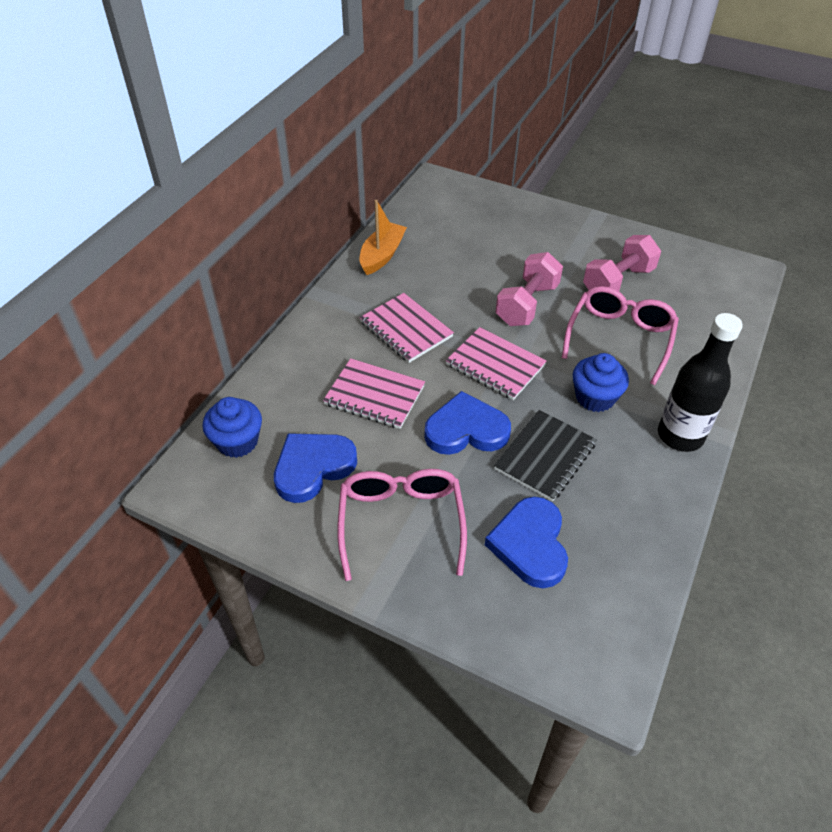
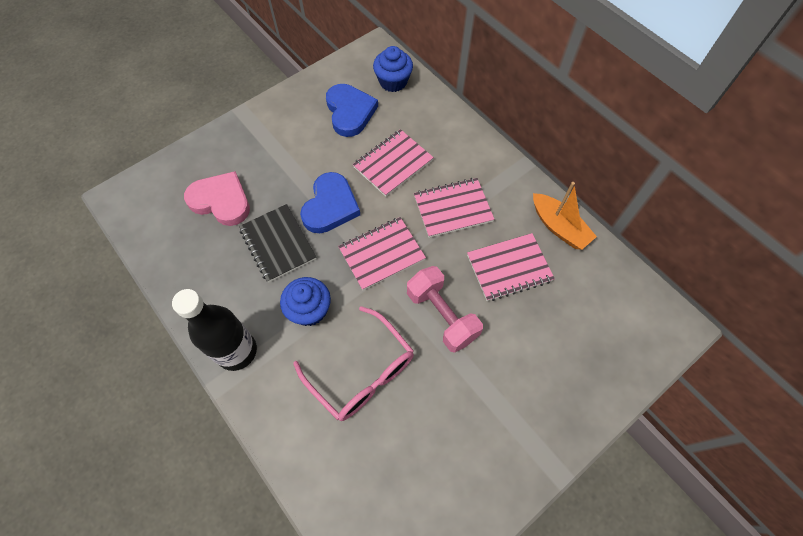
camera: 115 degrees right, 15 degrees up
(401, 522) = (282, 142): pink glasses -> none
(448, 276) = (509, 268): none -> pink notebook
(530, 544) = (221, 201): blue heart -> pink heart
(618, 282) = (437, 421): pink dumbbell -> none

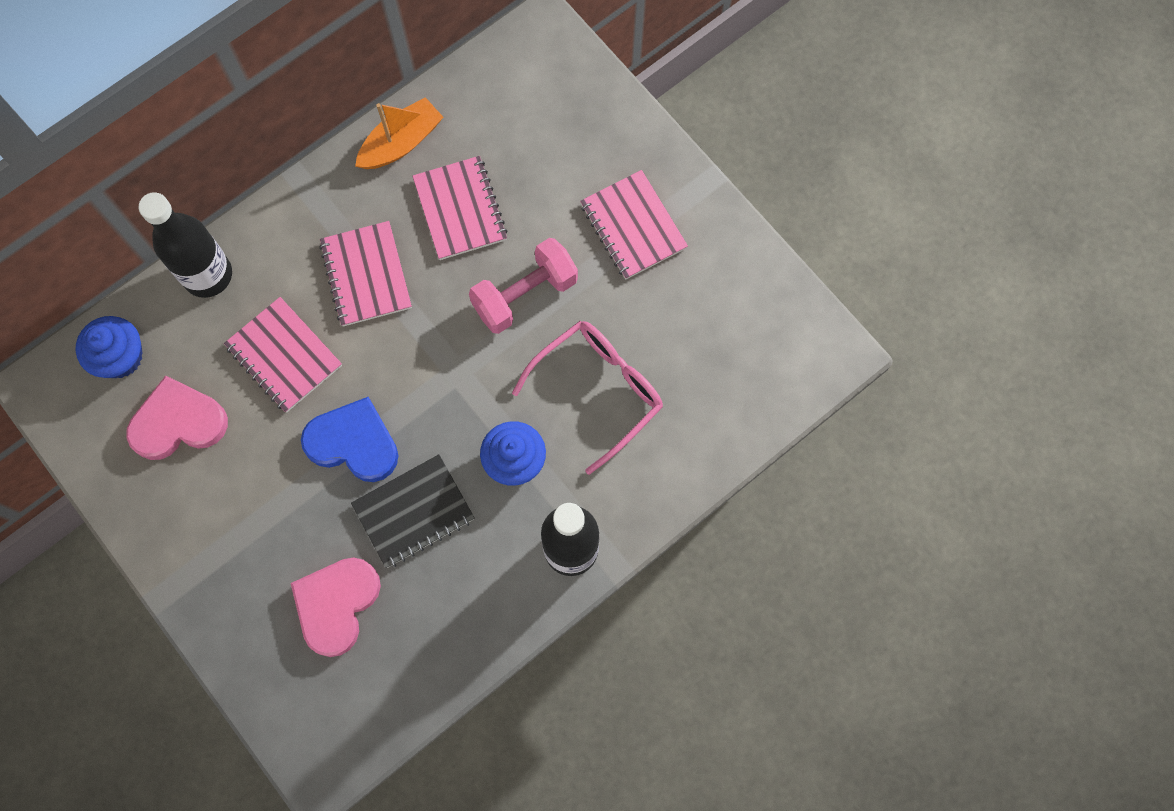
camera: 90 degrees left, 10 degrees up
(350, 112) = (178, 422): blue heart -> pink heart
(382, 254) = (435, 370): pink notebook -> pink notebook (633, 226)
(448, 120) = (208, 275): none -> black bottle

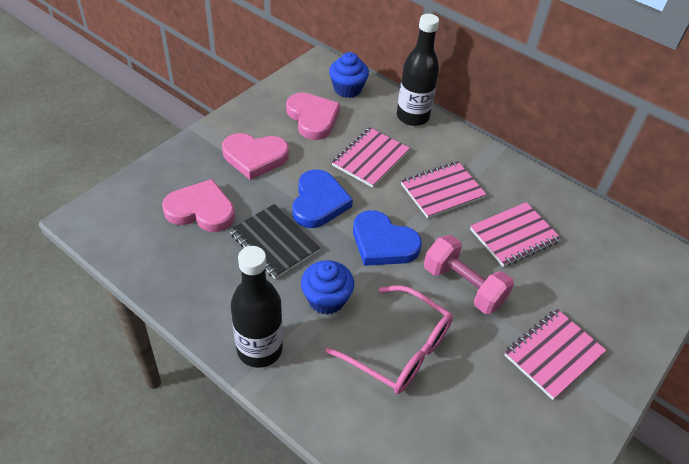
camera: 75 degrees right, 25 degrees down
(246, 519) = (255, 157): none -> pink heart
(401, 143) = (548, 195): orange boat -> none
(441, 374) = (383, 243): none -> blue heart

